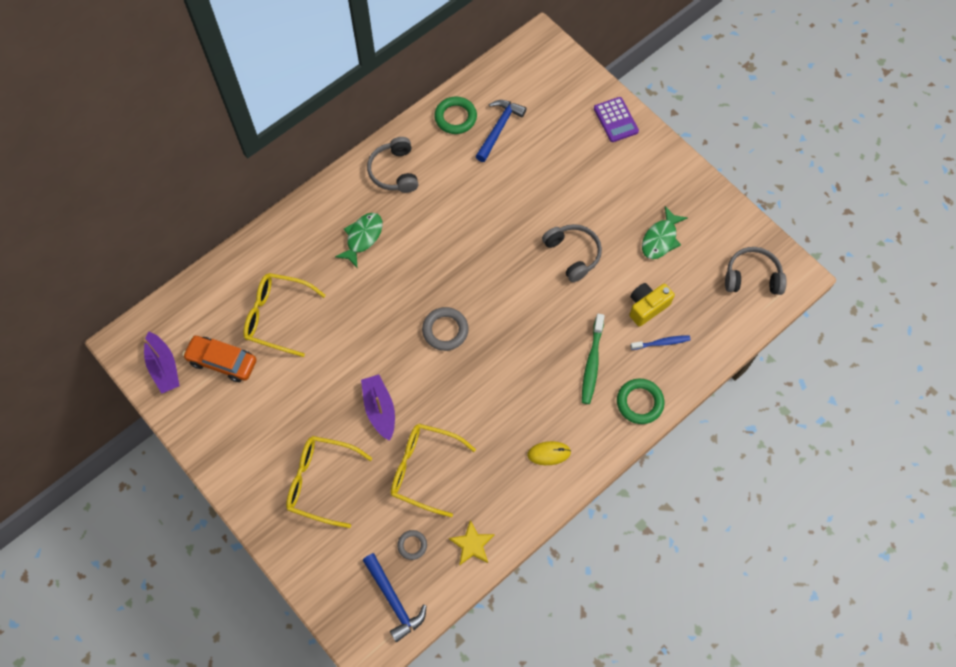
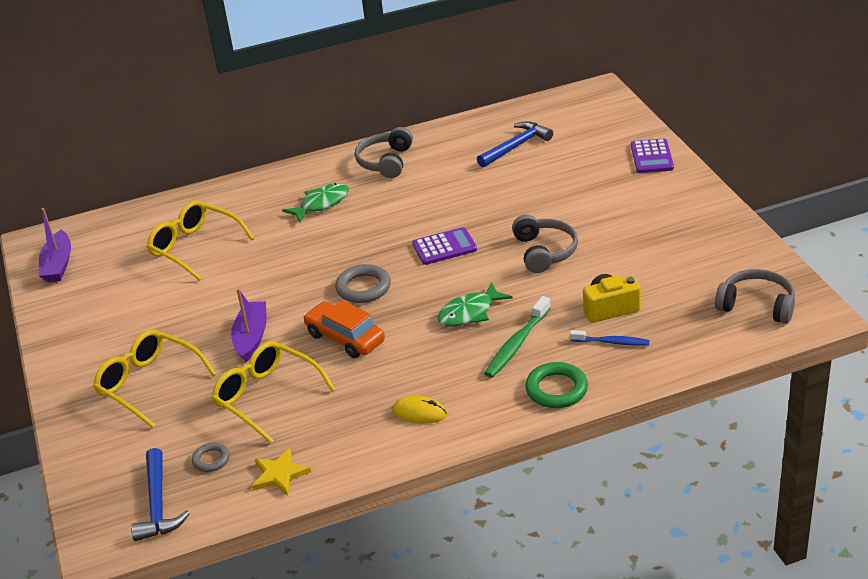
camera: 25 degrees right, 30 degrees down
(222, 361) = (117, 271): orange car -> orange car (345, 338)
(455, 117) = (474, 132): green ring -> none
(491, 267) = (444, 247): none -> purple calculator
(660, 239) = (656, 255): green fish -> green fish (470, 313)

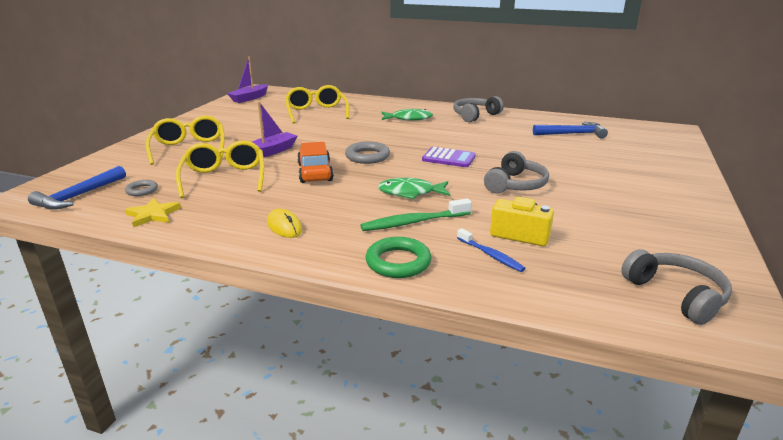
camera: 35 degrees right, 10 degrees down
(651, 157) = (678, 169): purple calculator -> none

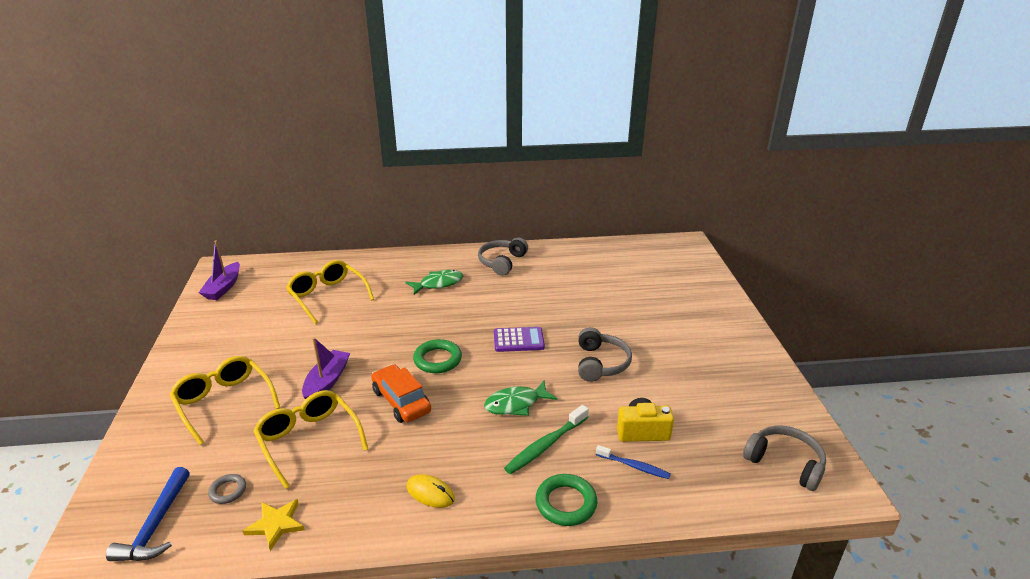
camera: 25 degrees left, 5 degrees up
(367, 156) = (437, 360): grey ring -> green ring
(572, 134) = (608, 271): blue hammer -> none

